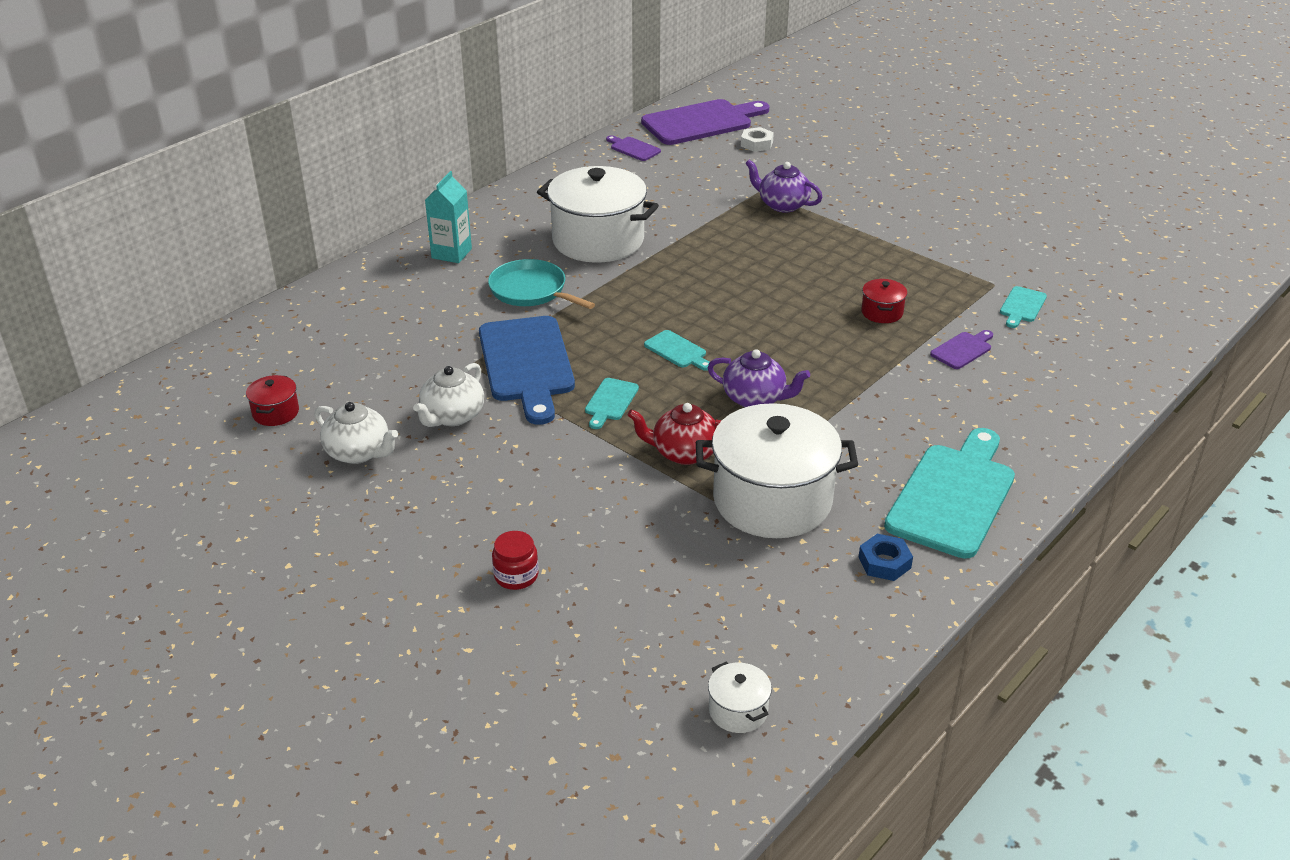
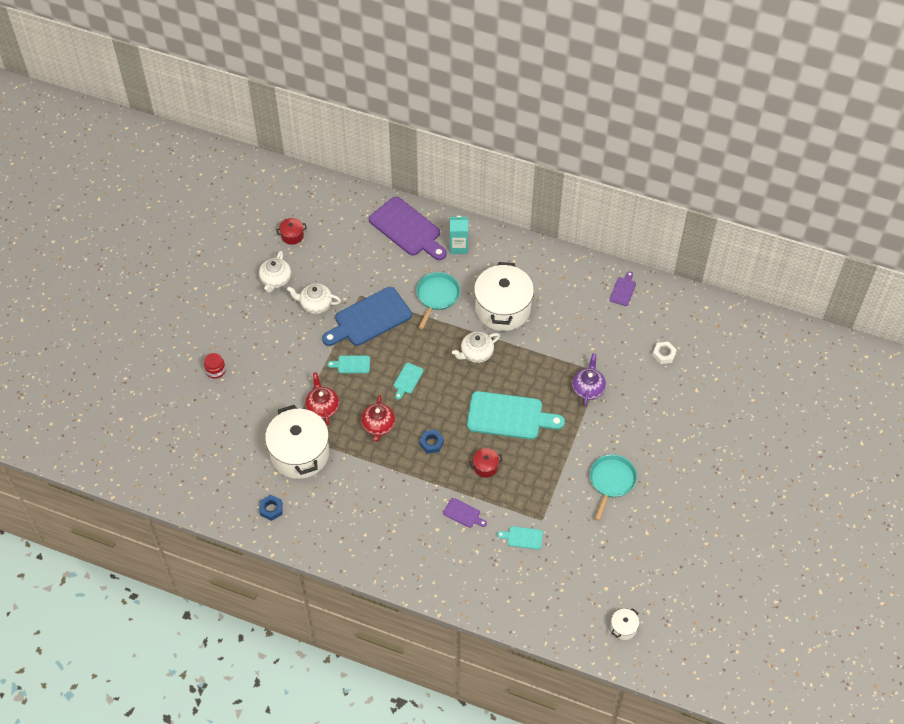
camera: 70 degrees right, 20 degrees up
(665, 278) = (476, 353): none -> white teapot
(701, 122) = (679, 315): purple cutting board -> purple cutting board (407, 229)
(738, 711) = (163, 474): white pot -> white pot (623, 628)
(755, 399) = (378, 426): purple teapot -> red teapot
(815, 352) = (431, 443): none -> blue nut
(946, 219) = (611, 481): none -> turquoise pan
(953, 496) = (330, 529): turquoise cutting board -> turquoise cutting board (509, 416)

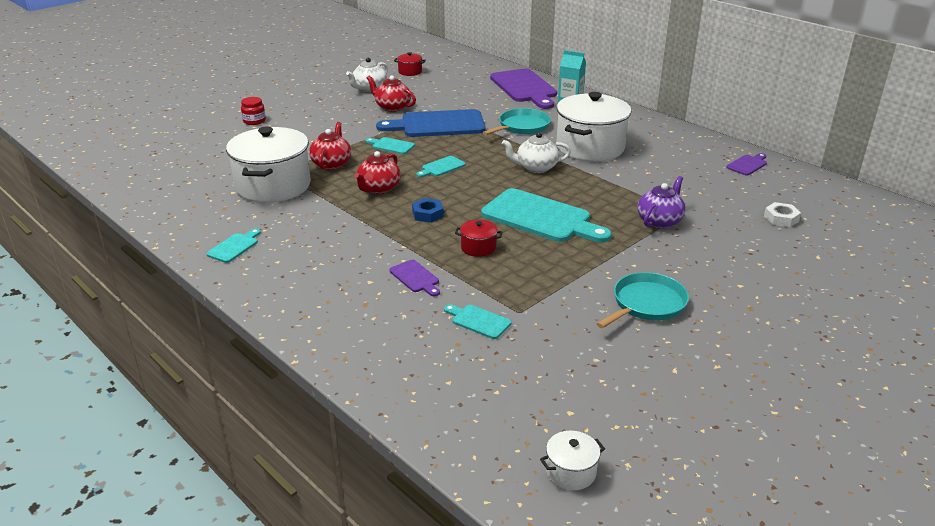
camera: 25 degrees right, 25 degrees down
(271, 509) = (197, 214): blue nut -> none
(315, 304) = (392, 107): white teapot -> red teapot
(325, 532) = (234, 247): none -> turquoise cutting board

